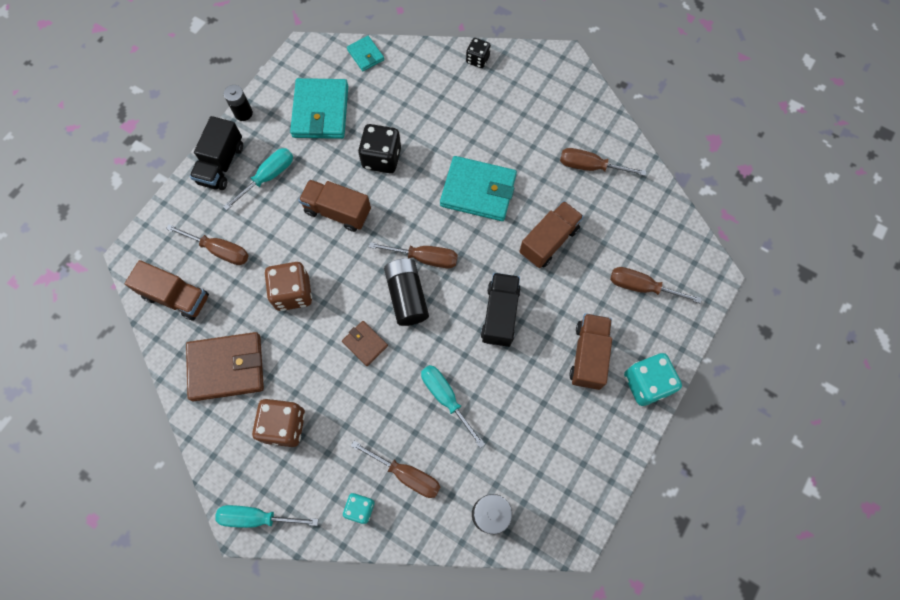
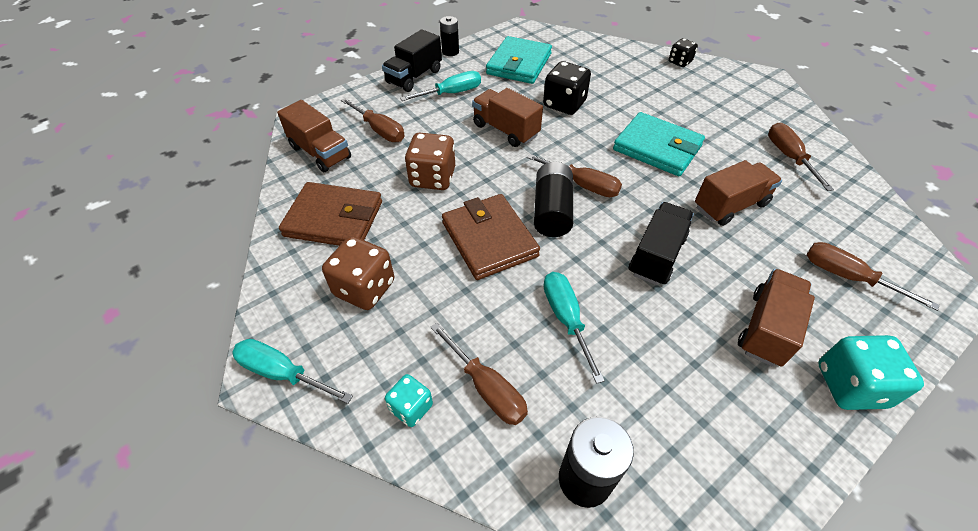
camera: 20 degrees right, 20 degrees down
(365, 55) = (574, 40): turquoise wallet -> none
(365, 344) = (489, 239): brown wallet -> brown wallet, size x1.95
(590, 166) = (789, 157): brown screwdriver -> brown screwdriver turned 45 degrees clockwise

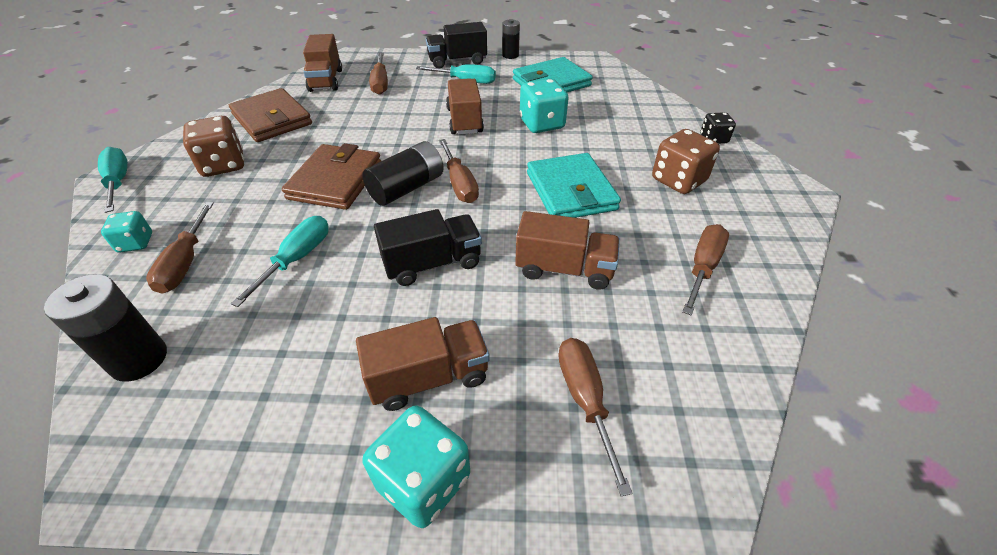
camera: 40 degrees right, 5 degrees down
(432, 178) = (365, 126): brown dice -> brown dice (678, 180)
(564, 104) = (541, 124): black dice -> turquoise dice

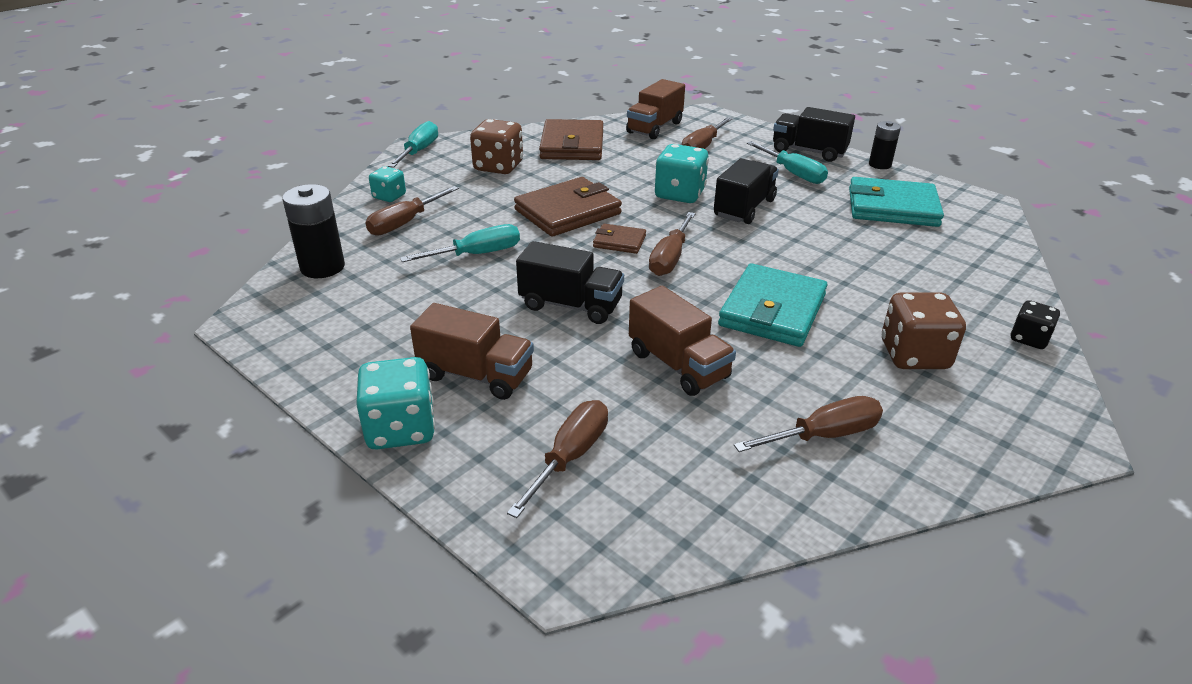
camera: 40 degrees right, 10 degrees down
(407, 188) = (619, 241): black battery -> brown wallet
(464, 121) = (744, 208): brown truck -> black truck
(541, 124) = (824, 241): turquoise dice -> turquoise dice (679, 194)

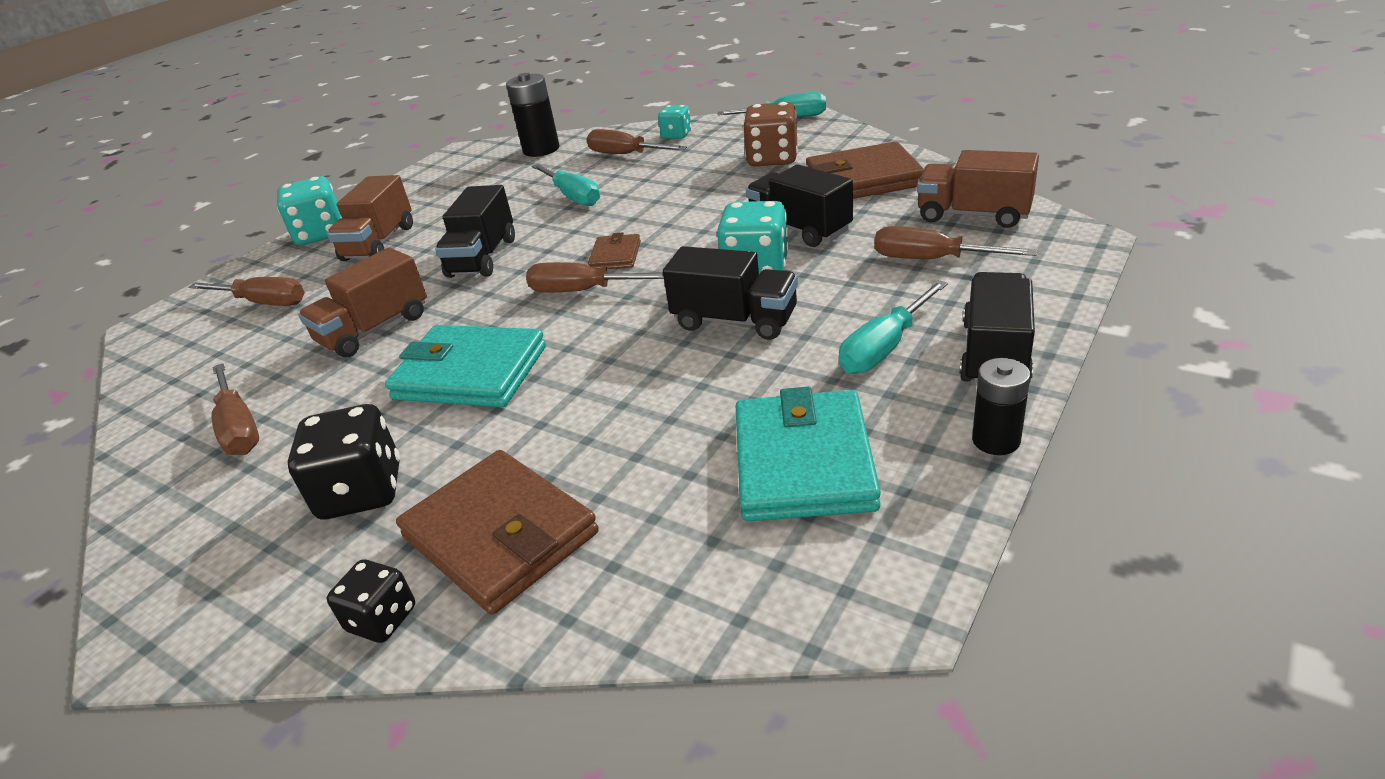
camera: 85 degrees right, 0 degrees up
(568, 212) = (677, 216): brown wallet -> brown wallet (500, 535)
(631, 174) = (799, 229): none -> black truck
(914, 355) = (361, 492): brown dice -> black dice

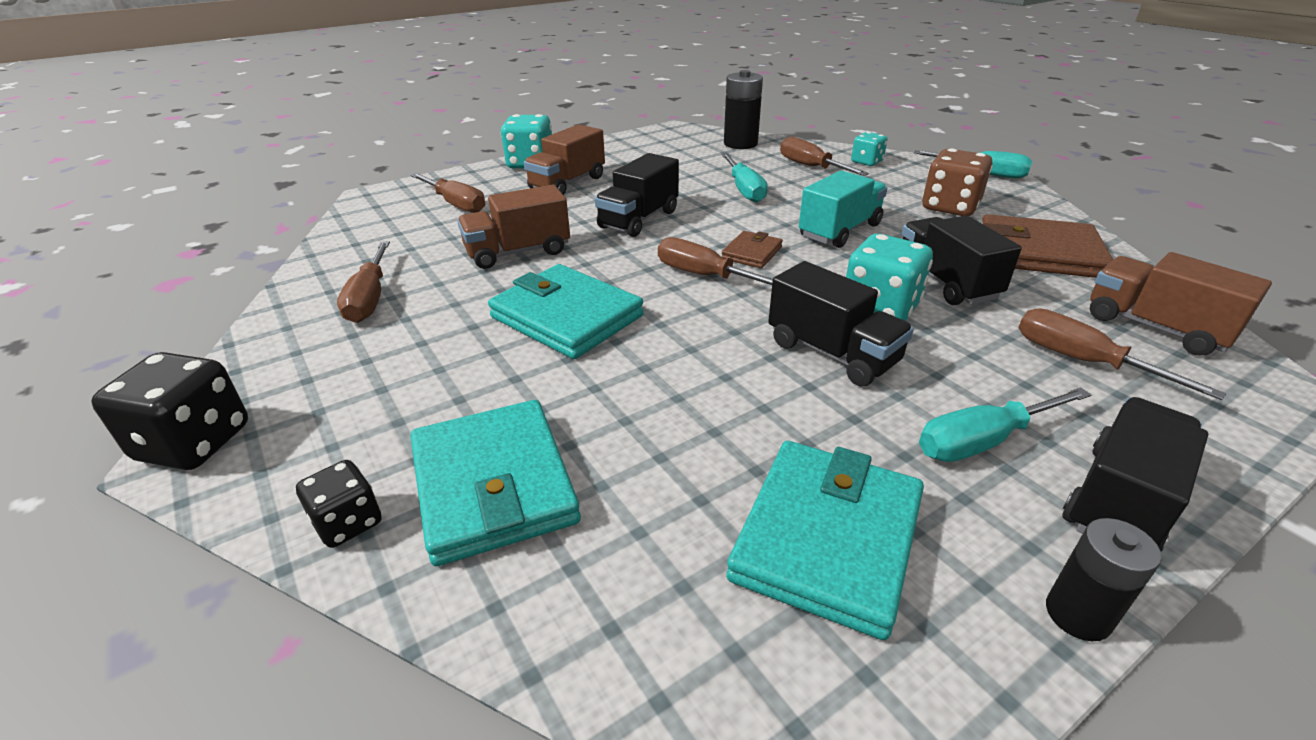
camera: 20 degrees right, 0 degrees up
(361, 492) = (415, 391): black dice -> black dice (194, 443)
(500, 535) = (493, 485): brown wallet -> turquoise wallet
(686, 210) = (839, 231): none -> turquoise truck

